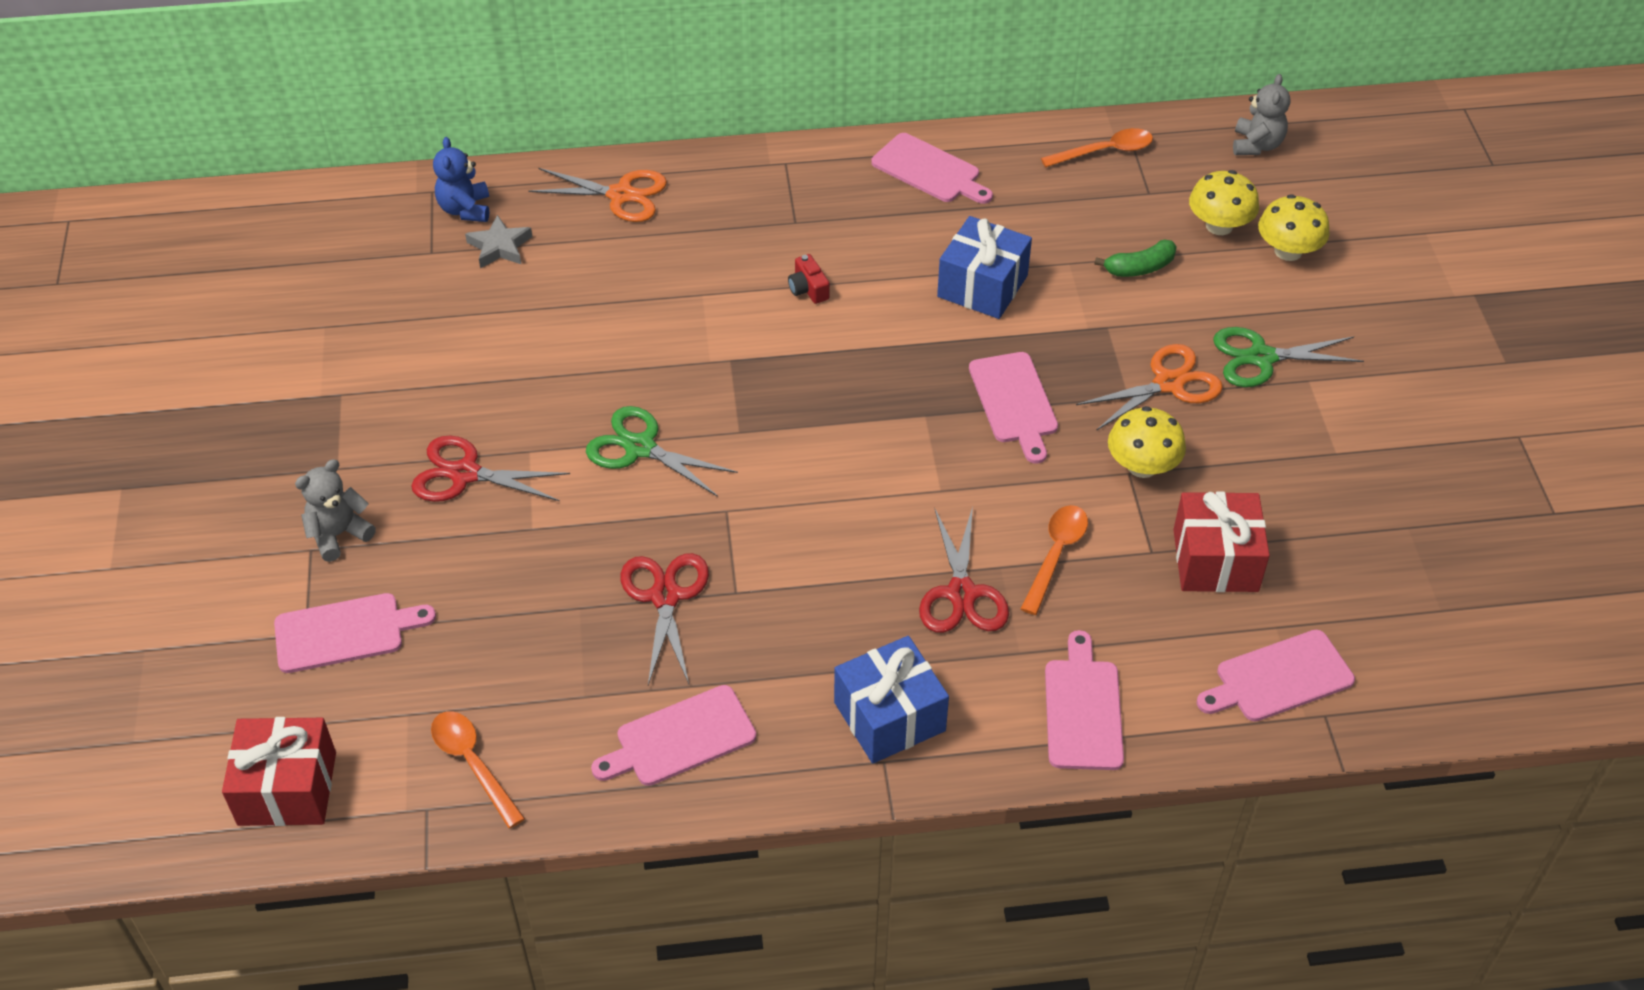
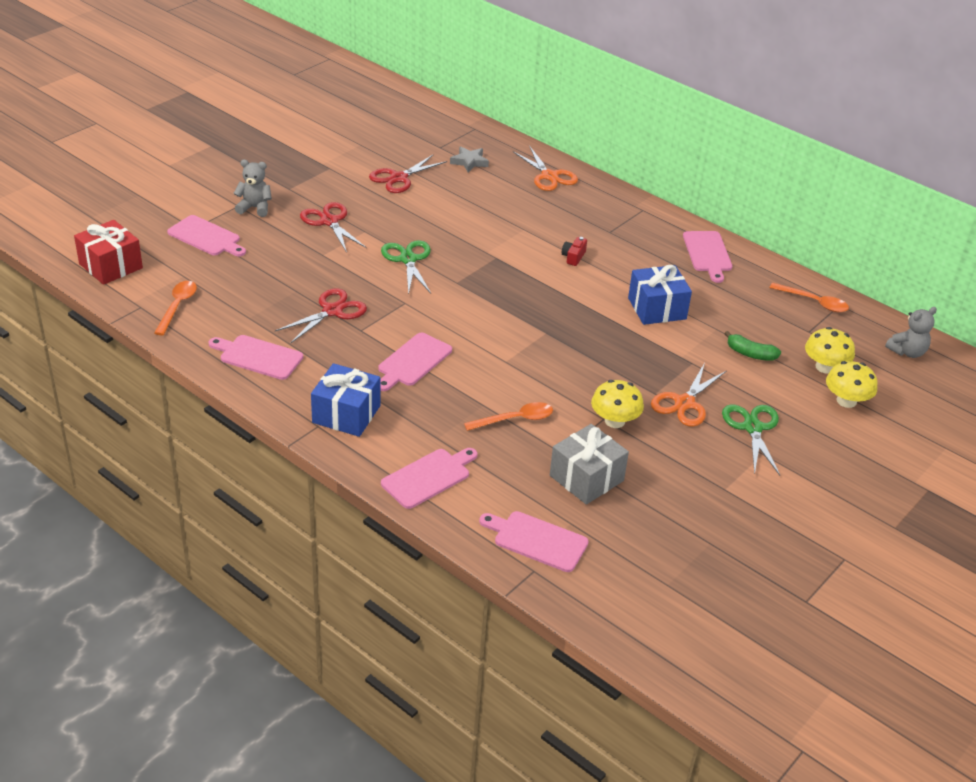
camera: 45 degrees right, 10 degrees down
(465, 209) = (477, 142): blue teddy bear -> none
(961, 593) = (449, 400): red scissors -> red scissors (398, 178)
(1014, 402) = (595, 357): pink cutting board -> pink cutting board (413, 361)
(1168, 384) = (684, 403): orange scissors -> orange scissors turned 105 degrees clockwise
(1215, 560) = (586, 478): red gift -> grey gift
(1261, 357) = (753, 428): green scissors -> green scissors turned 45 degrees clockwise

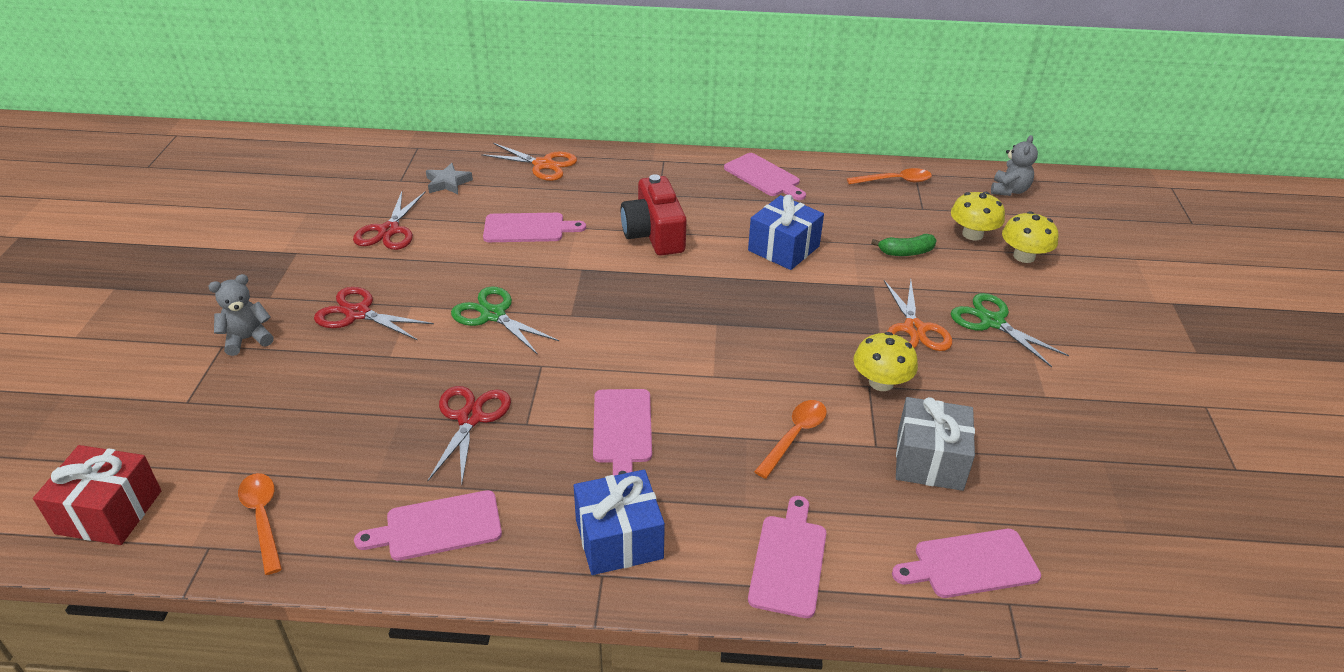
camera: 35 degrees left, 0 degrees up
(206, 237) = (216, 405): pink cutting board -> pink cutting board (528, 228)
(573, 257) = (654, 234): red camera -> red camera, size x2.30

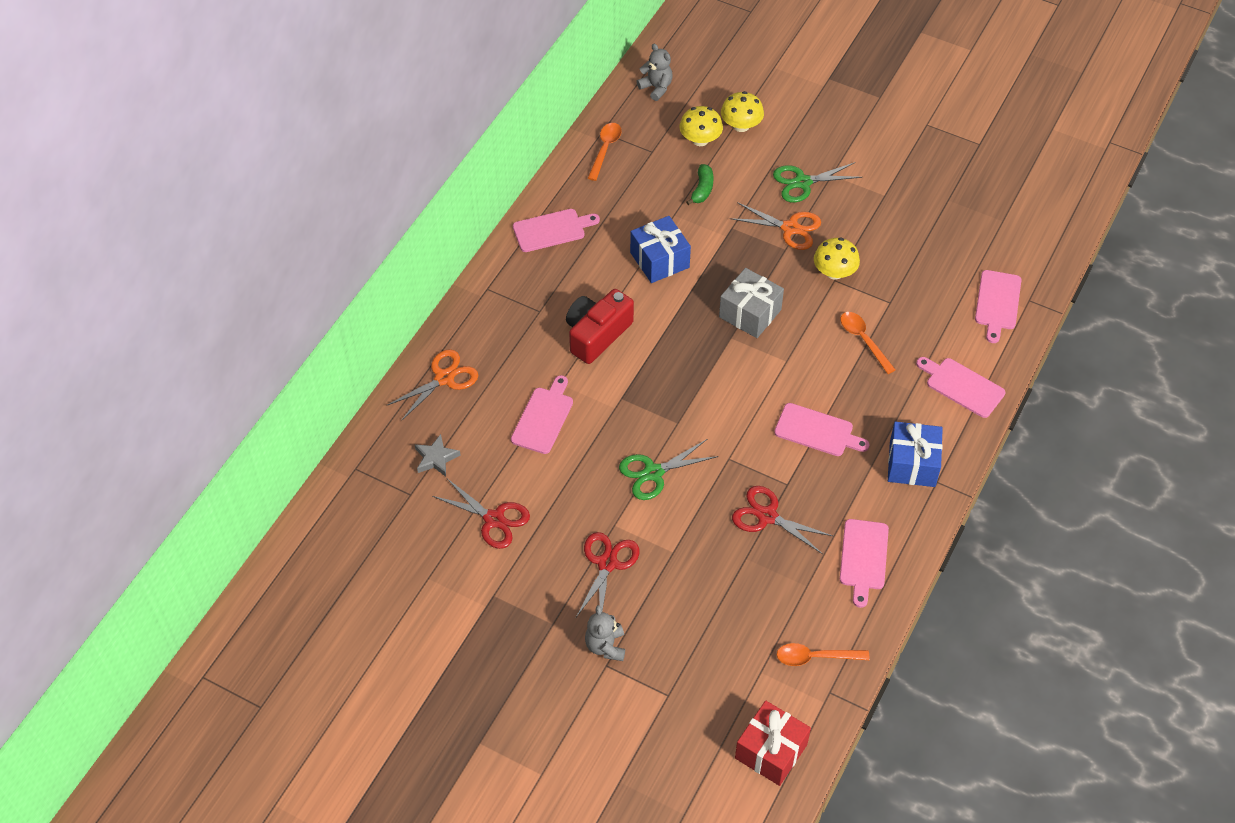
camera: 65 degrees left, 15 degrees up
(358, 313) = (607, 563): red scissors -> red scissors turned 150 degrees clockwise
(654, 234) = (597, 334): red camera -> red camera turned 120 degrees clockwise
(929, 460) = (913, 282): grey gift -> grey gift (750, 313)

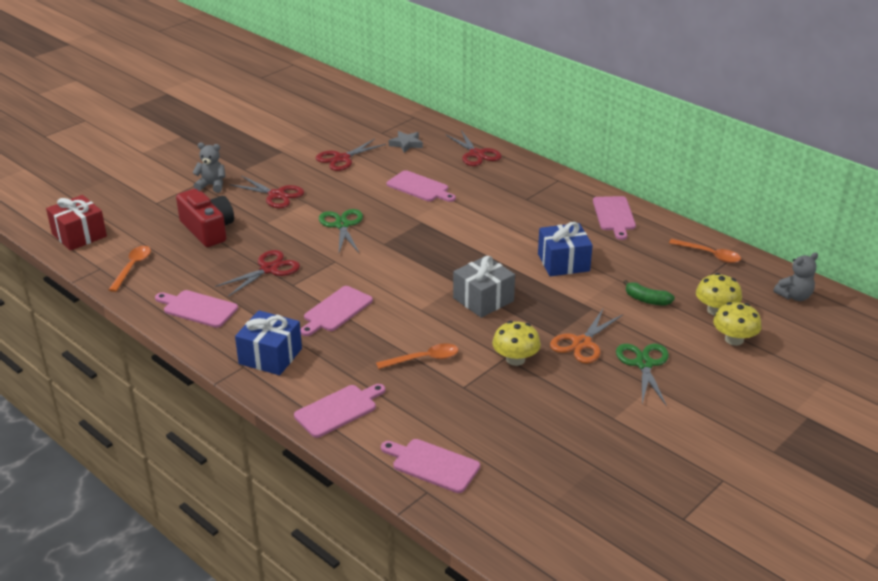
camera: 105 degrees right, 20 degrees down
(444, 378) = (476, 154): orange scissors -> red scissors
(597, 334) = (491, 220): red camera -> red camera (208, 230)

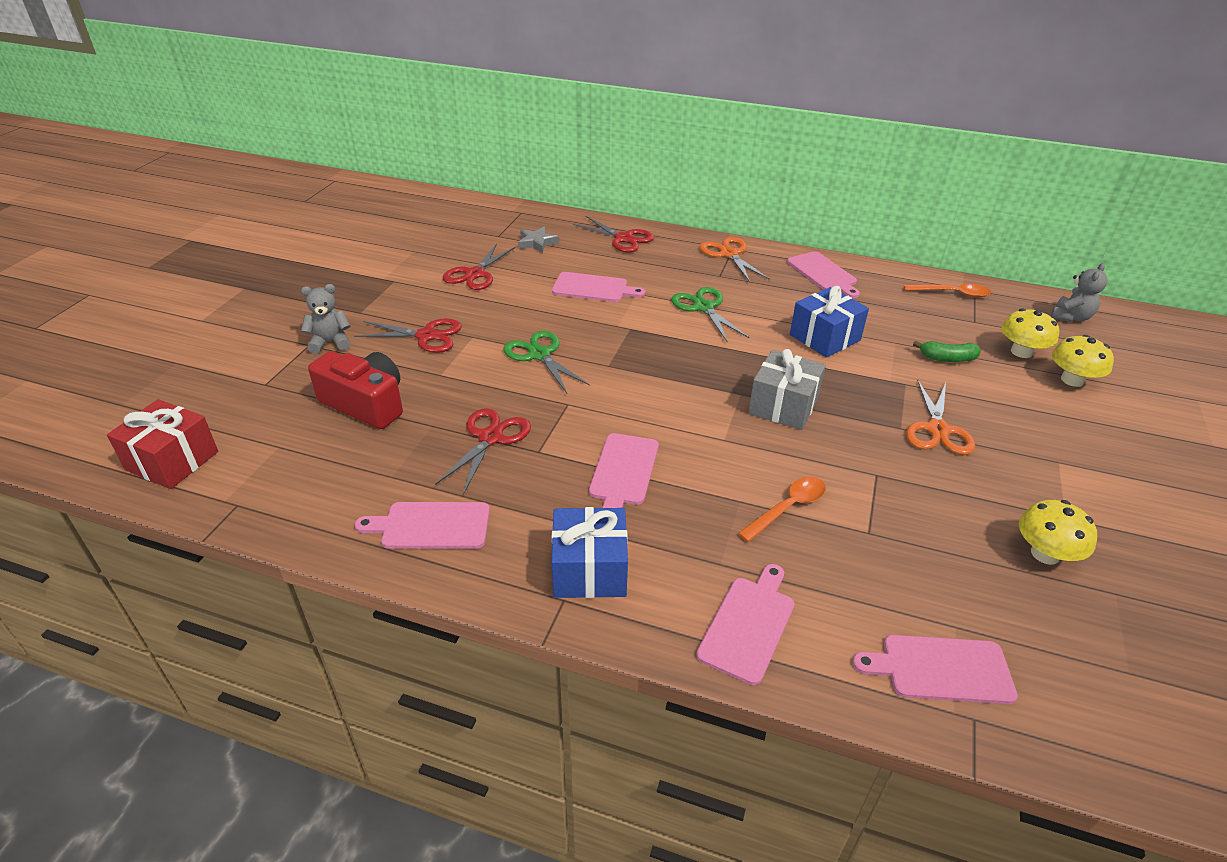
camera: 25 degrees left, 5 degrees up
(132, 267) = (289, 489): orange spoon -> none
(515, 359) = (890, 473): yellow mushroom -> yellow mushroom (1045, 553)
(550, 184) = (729, 254): none -> orange scissors
(644, 364) = (1023, 436): green scissors -> green scissors (704, 307)

